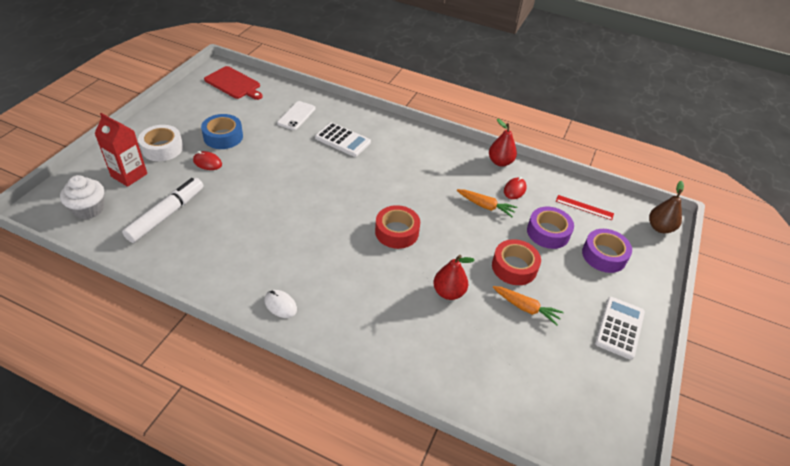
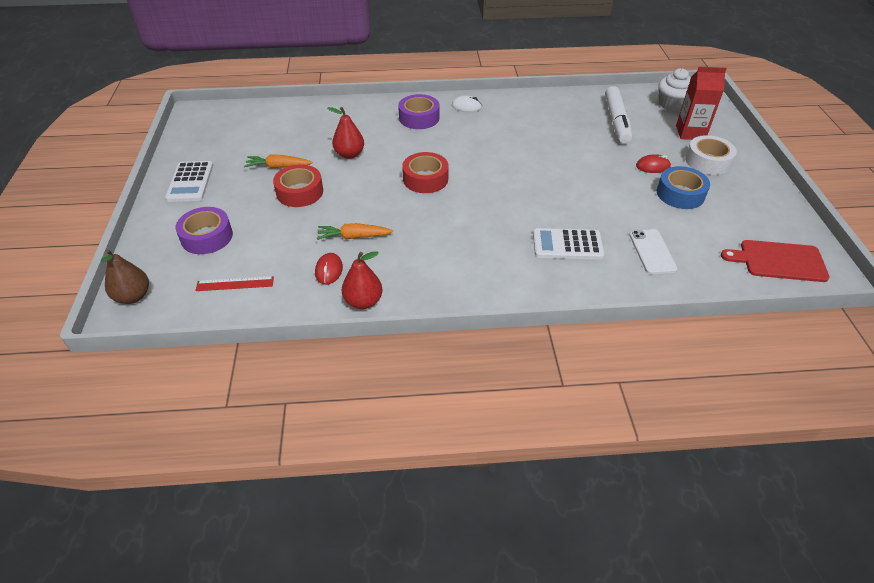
camera: 155 degrees right, 0 degrees up
(548, 232) = (274, 236): purple tape -> purple tape (419, 118)

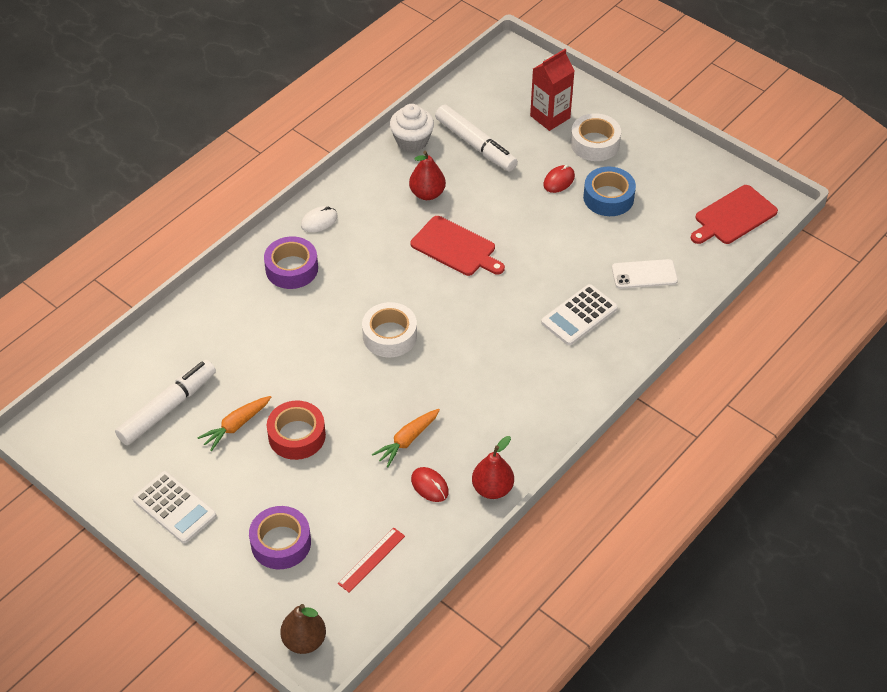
camera: 45 degrees left, 5 degrees up
(261, 138) = (168, 408): none -> white marker
(349, 154) = (284, 361): red pear -> red pear (427, 194)
(425, 179) = (390, 336): red tape -> white tape
(531, 161) = (456, 247): none -> red cutting board
(652, 252) = (644, 274): white phone -> white phone turned 45 degrees counterclockwise
(671, 104) = (500, 89): white cupcake -> white cupcake (412, 141)

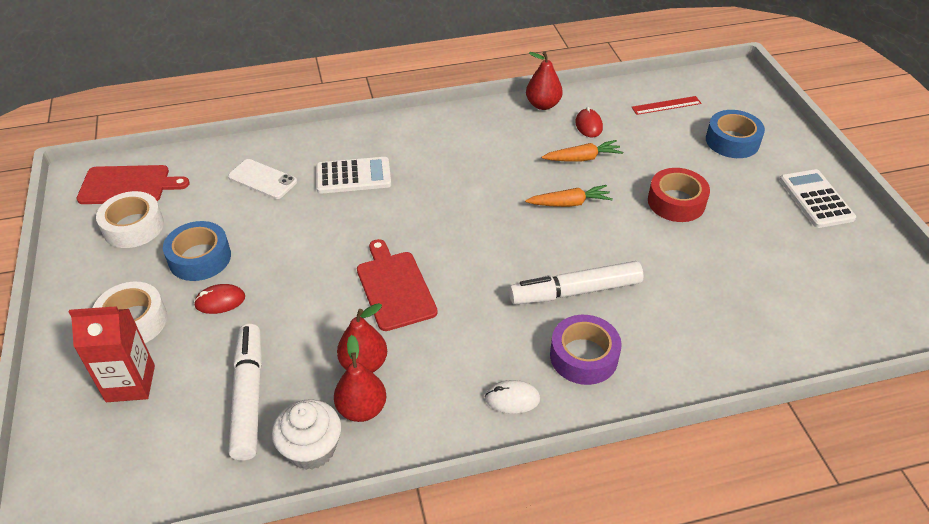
camera: 145 degrees left, 5 degrees down
(168, 408) = (793, 279): white marker -> white marker (575, 291)
(236, 426) = (729, 234): orange carrot -> orange carrot (569, 203)
(281, 543) = (732, 141): purple tape -> blue tape
(304, 641) = (744, 87): brown pear -> none
(390, 336) = (532, 239): white tape -> white tape (133, 227)
(404, 171) = (362, 409): none -> red pear

